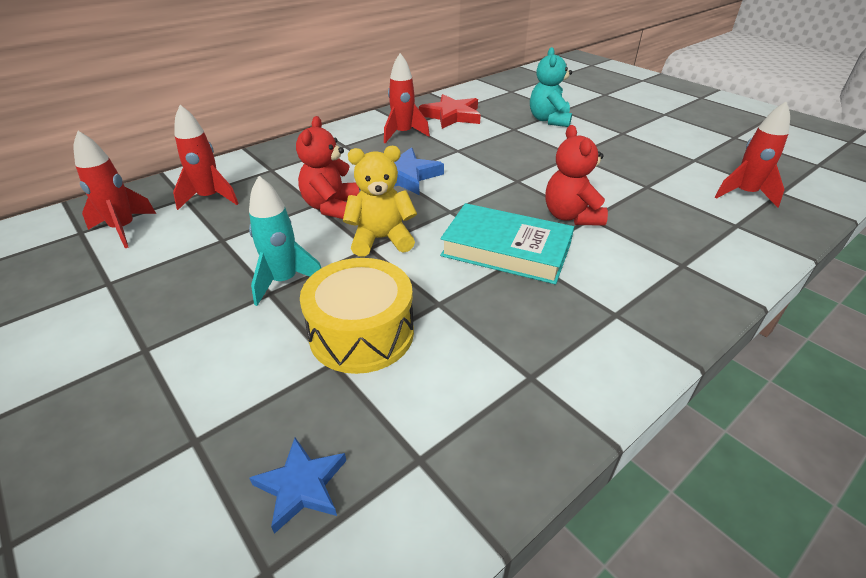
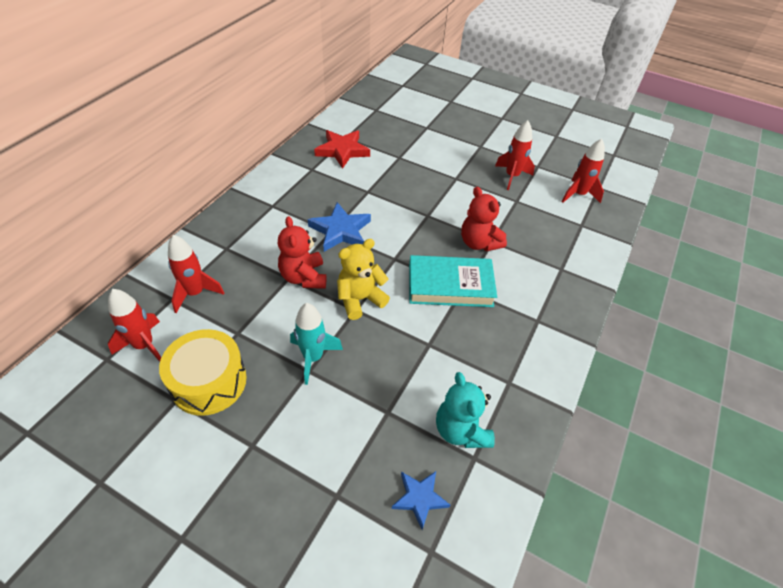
camera: 25 degrees left, 10 degrees up
(361, 333) = (393, 384): yellow drum -> yellow drum (209, 381)
(403, 134) = (314, 181): red rocket -> red rocket (512, 176)
(549, 120) = (421, 141): turquoise teddy bear -> turquoise teddy bear (461, 430)

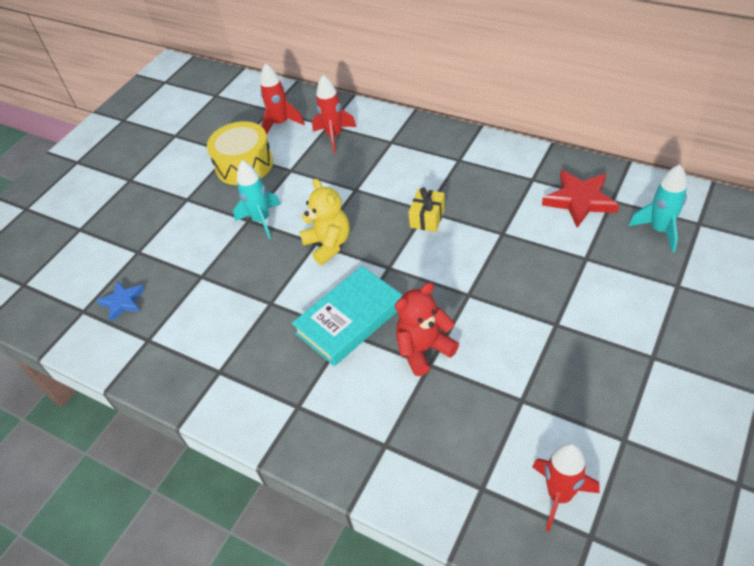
camera: 100 degrees right, 0 degrees up
(304, 277) = (356, 200): red teddy bear -> none
(340, 231) = (427, 218): blue star -> yellow gift
(379, 124) = (659, 230): none -> turquoise rocket
(450, 285) = (350, 319): turquoise book -> turquoise book turned 45 degrees clockwise
(461, 430) = (175, 330): turquoise teddy bear -> none
(512, 176) = (581, 397): red rocket -> none

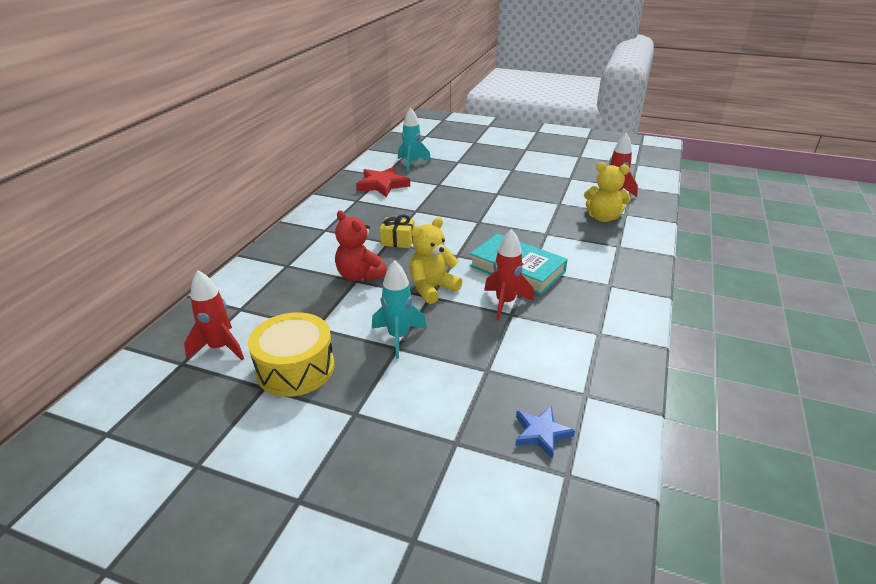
camera: 105 degrees left, 15 degrees down
(334, 136) = (264, 302): red rocket -> red rocket (505, 303)
(424, 349) = (534, 236): red teddy bear -> red teddy bear (360, 276)
(469, 449) = (603, 218): none -> yellow teddy bear

